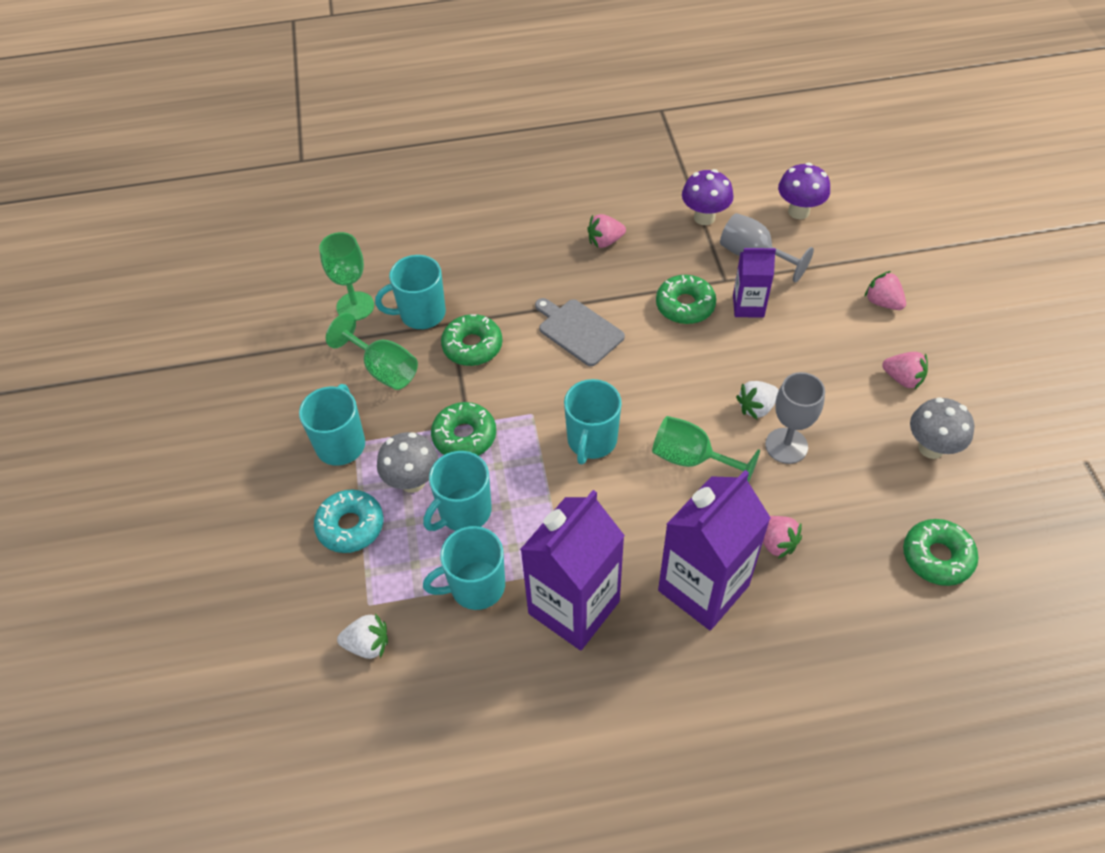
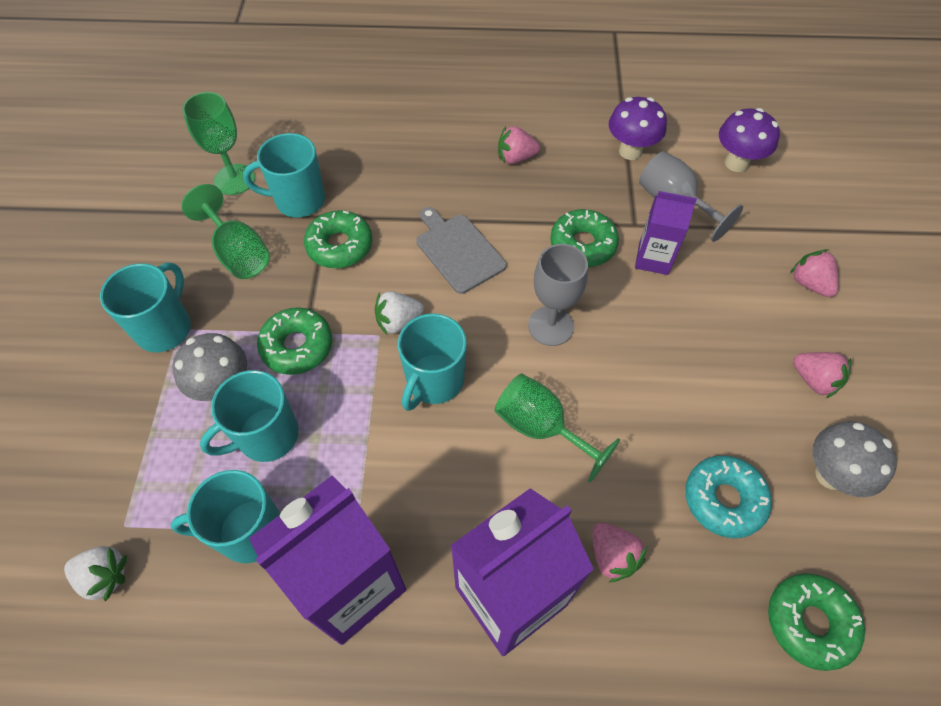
camera: 10 degrees right, 5 degrees up
(350, 526) = (139, 425): turquoise donut -> turquoise donut (723, 499)
(756, 407) = (632, 380): white strawberry -> white strawberry (398, 321)
(786, 446) = (656, 434): grey goblet -> grey goblet (551, 326)

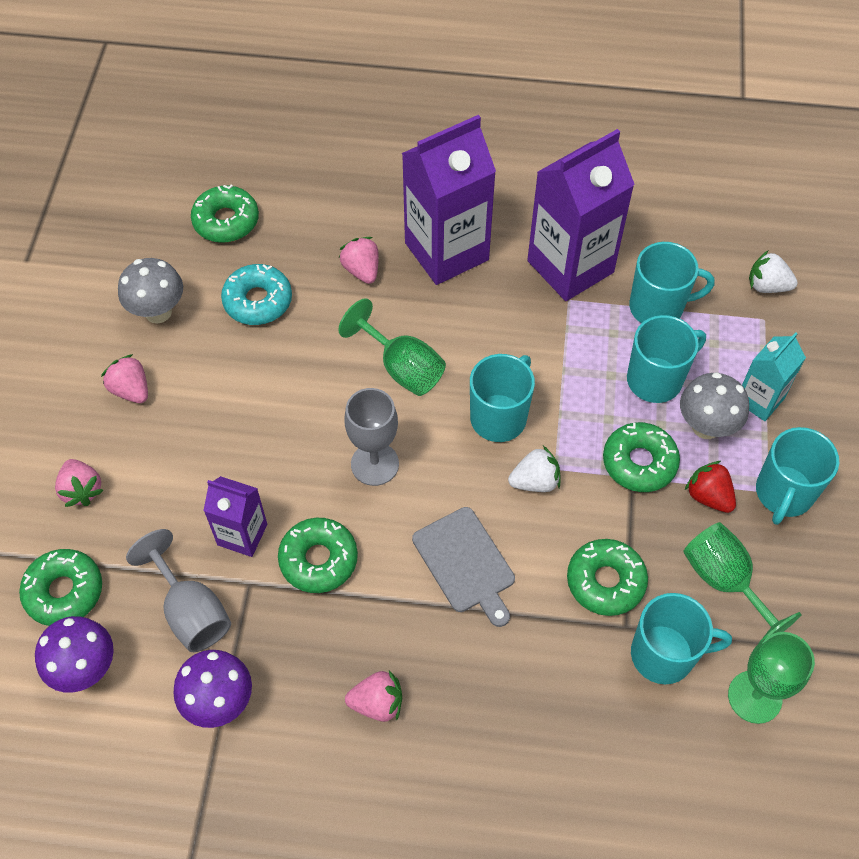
camera: 175 degrees left, 0 degrees up
(160, 421) = (759, 400): none -> turquoise carton
(236, 320) = (708, 496): none -> red strawberry
(780, 208) = (64, 591): none -> green donut

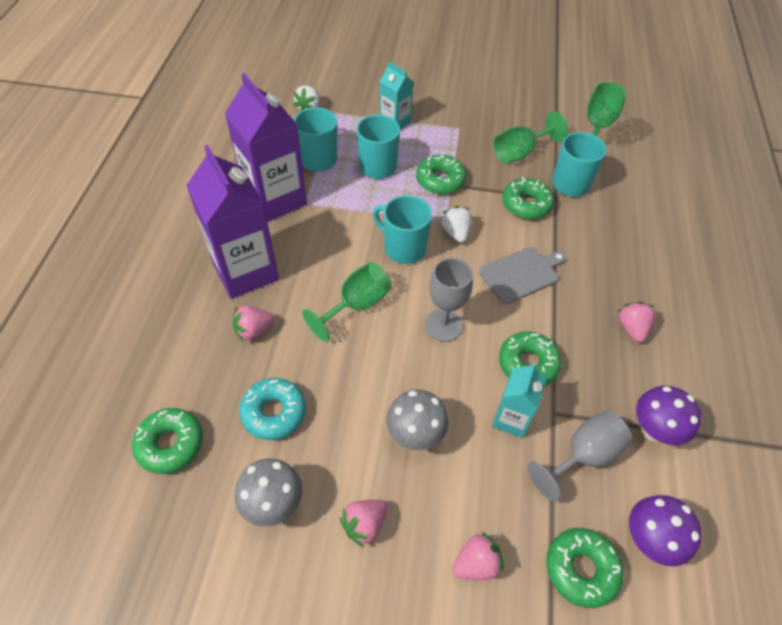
camera: 90 degrees left, 5 degrees down
(242, 534) = (511, 419): purple carton -> turquoise carton
(706, 426) = (414, 147): grey mushroom -> grey mushroom (415, 435)
(708, 496) = (463, 152): red strawberry -> none
(783, 494) = (460, 122): turquoise mug -> none

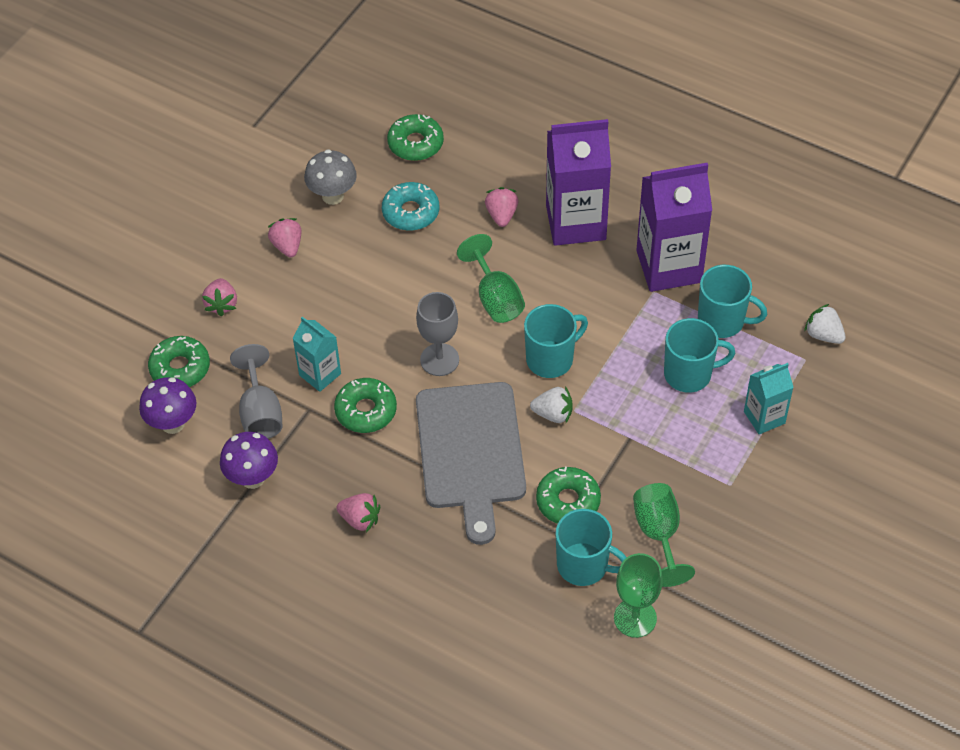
camera: 115 degrees right, 0 degrees up
(415, 435) = (341, 300): grey mushroom -> none
(440, 180) = (641, 429): green donut -> none
(521, 274) = (471, 451): grey cutting board -> grey cutting board, size x1.78

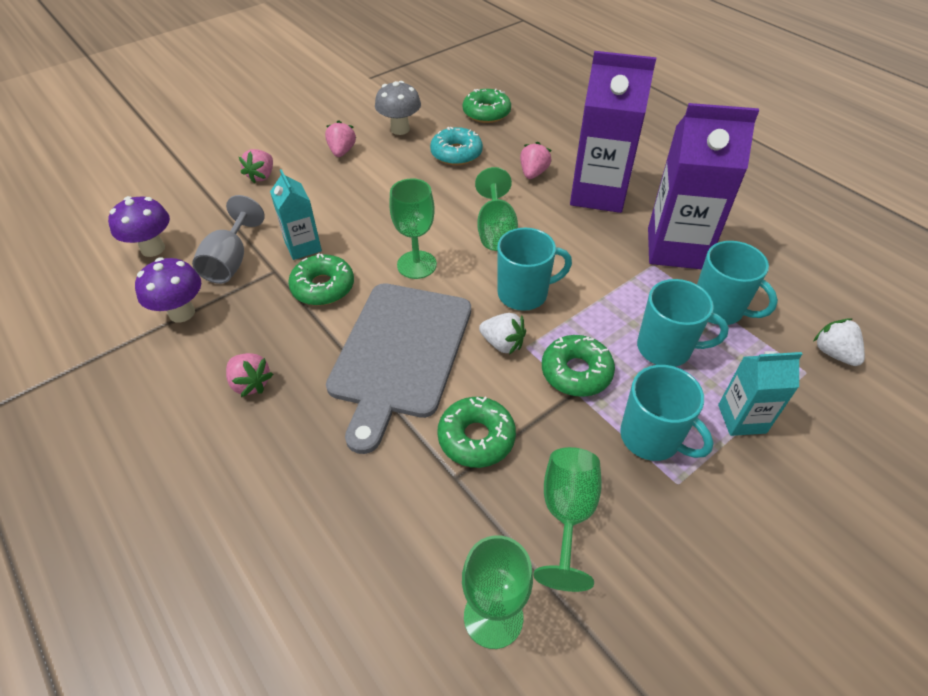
camera: 20 degrees right, 5 degrees down
(180, 368) = (193, 210): green donut -> green donut (576, 372)
(439, 360) = (416, 265): grey goblet -> green goblet
(584, 565) = (460, 520): turquoise mug -> turquoise mug (652, 438)

